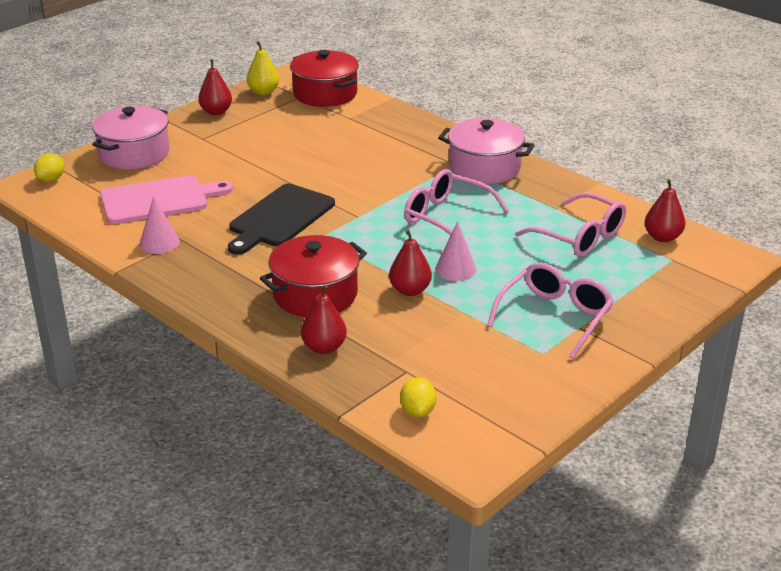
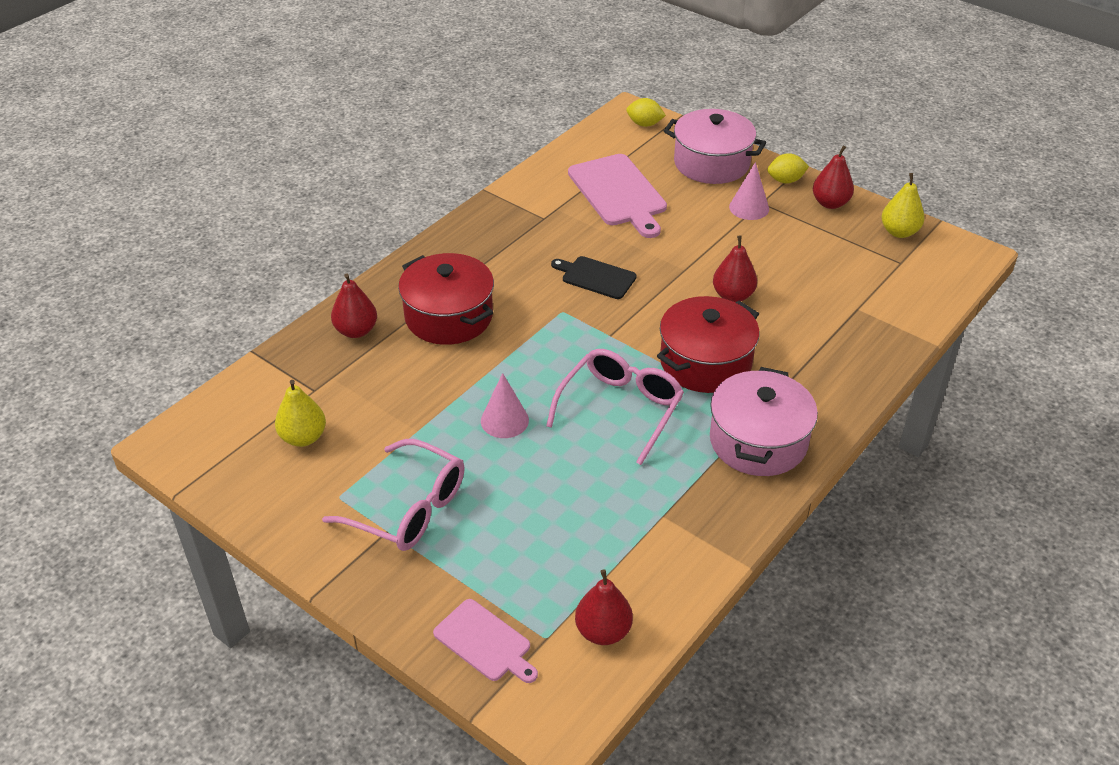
camera: 85 degrees right, 10 degrees up
(159, 243) = (536, 205): pink cone -> pink cone (749, 208)
(279, 218) = (596, 277): black cutting board -> black cutting board, size x0.59
(325, 94) = (917, 282): red pot -> red pot (705, 362)
(410, 290) = (459, 385): red pear -> red pear (733, 296)
(417, 411) = (249, 401): yellow lemon -> yellow lemon (785, 180)
(470, 375) = (303, 437): none -> yellow pear
(580, 237) = (592, 538): pink glasses -> none
(680, 284) = (485, 642): none -> pink cutting board

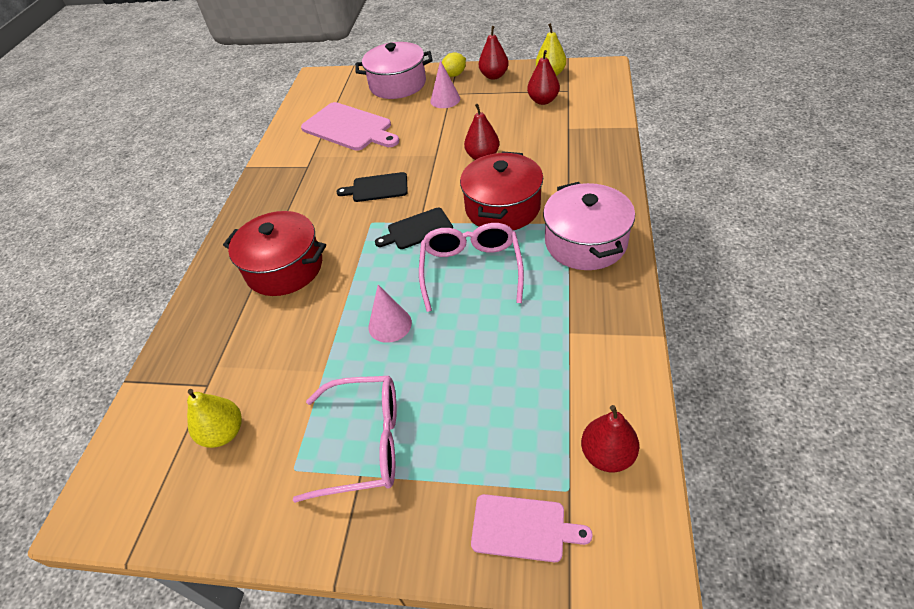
camera: 25 degrees left, 5 degrees up
(356, 331) = (212, 317): red pear -> red pear (543, 101)
(601, 342) = (417, 230): none -> black cutting board
(644, 124) = (333, 80): yellow lemon -> none

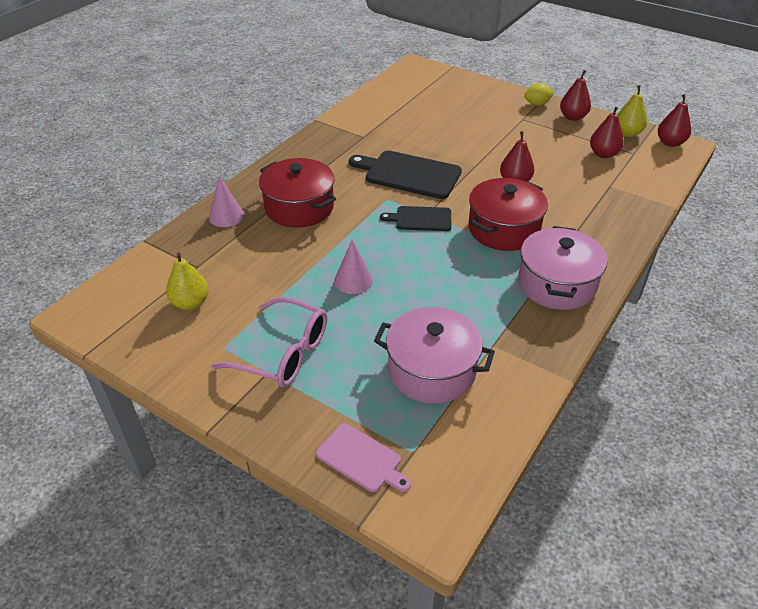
camera: 20 degrees right, 5 degrees down
(349, 128) = (416, 117): pink cutting board -> none
(377, 188) = (409, 174): black cutting board -> black cutting board, size x1.71
(397, 84) = (481, 95): pink pot -> pink pot (431, 370)
(445, 100) = (514, 123): pink cone -> pink cone (226, 216)
(471, 269) = (444, 266): pink glasses -> none
(607, 455) = (460, 442): red pear -> red pear (670, 143)

